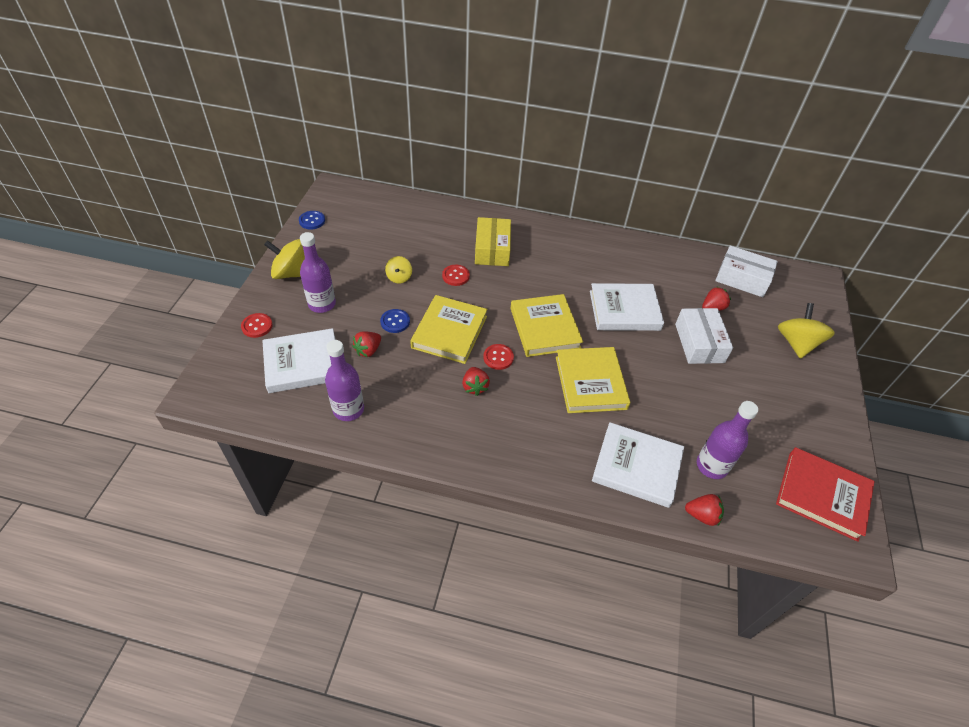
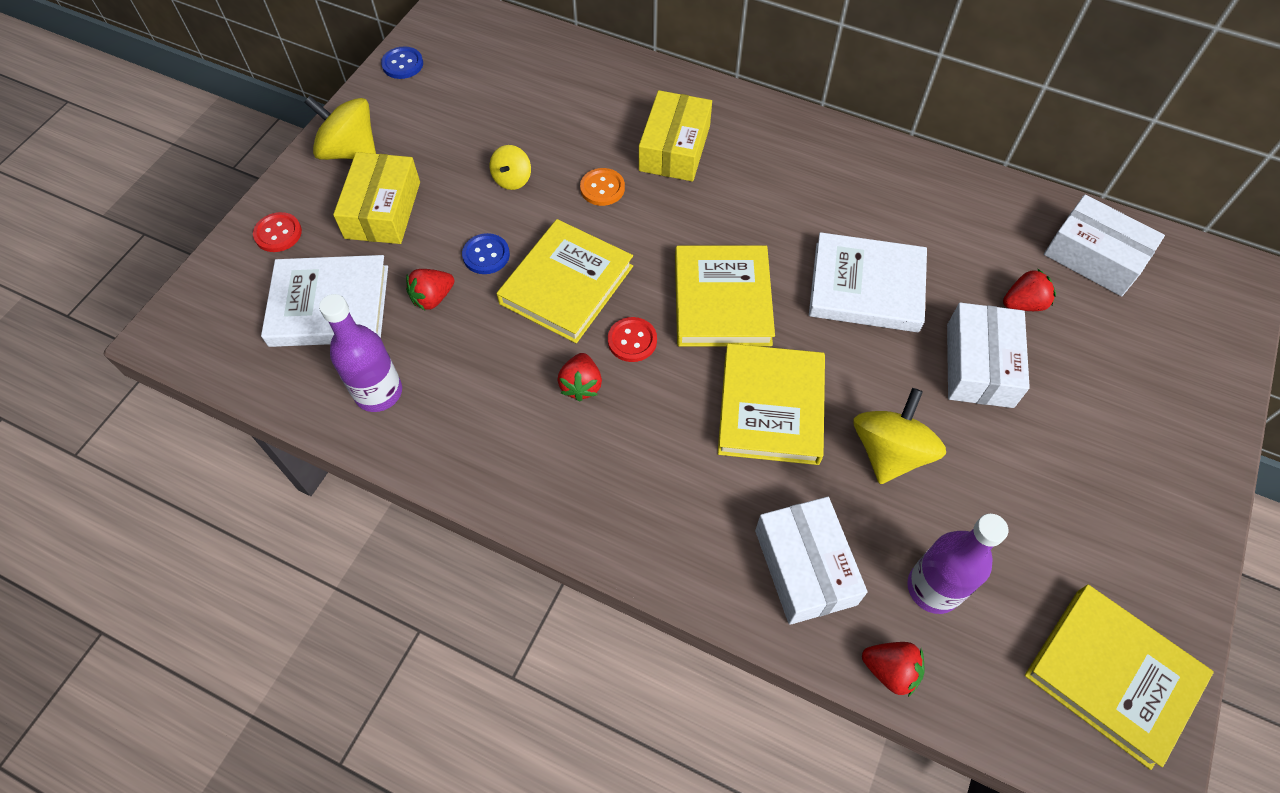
camera: 15 degrees right, 10 degrees up
(322, 304) = (382, 210): purple bottle -> yellow box
(455, 276) = (602, 188): red button -> orange button
(636, 467) = (805, 567): white book -> white box
(796, 343) = (1156, 391): yellow spinning top -> yellow spinning top (889, 452)
(822, 495) = (1112, 675): red book -> yellow book

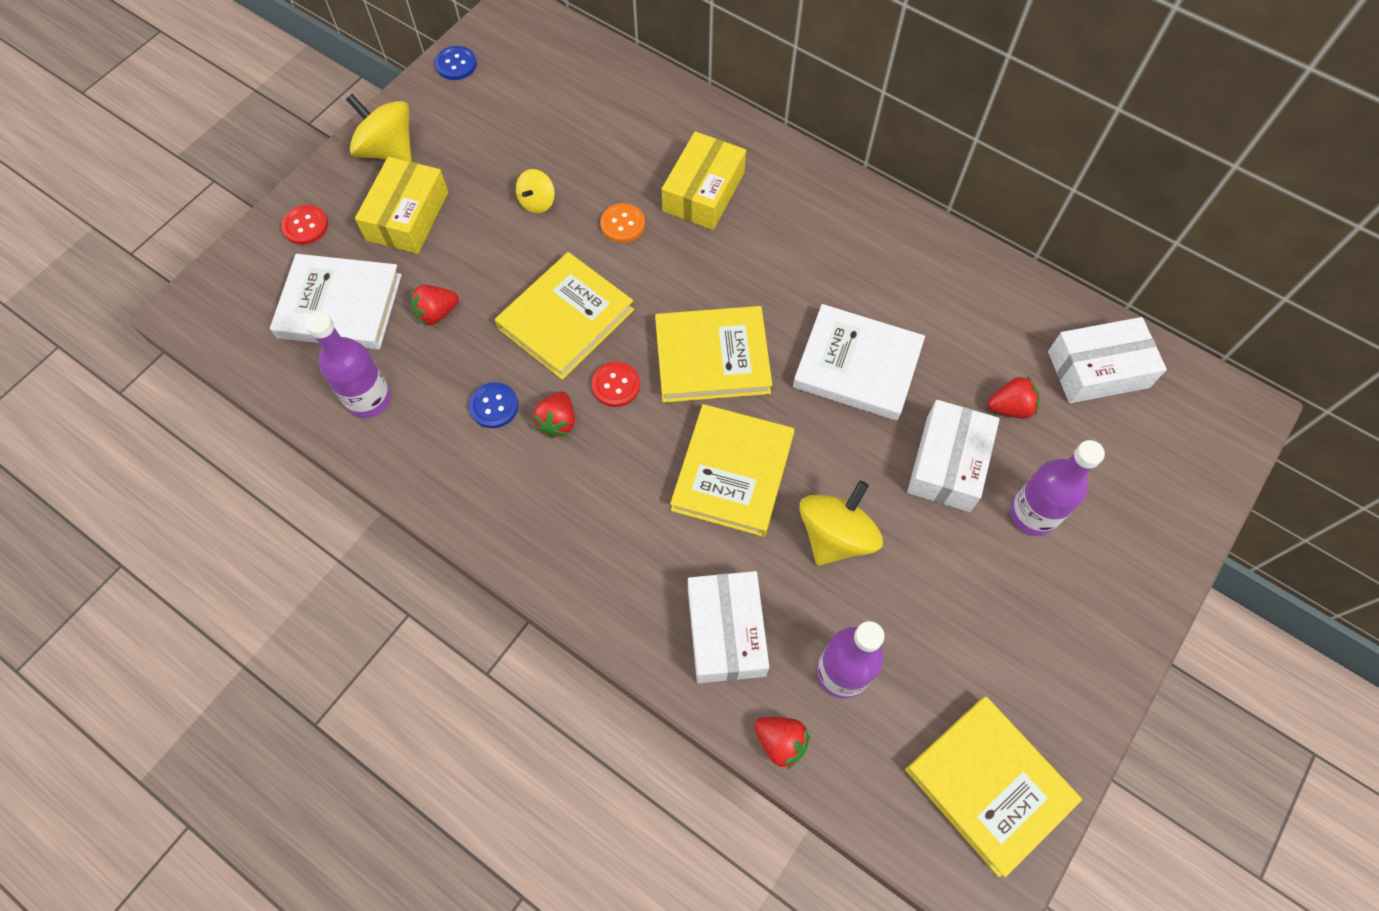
camera: 10 degrees right, 5 degrees up
(486, 255) = (496, 277): blue button -> blue button (494, 406)
(722, 300) = (712, 358): yellow book -> yellow book turned 75 degrees clockwise
(1074, 400) = (1033, 514): none -> purple bottle
(1094, 256) = (1098, 369): white box -> white box turned 60 degrees counterclockwise

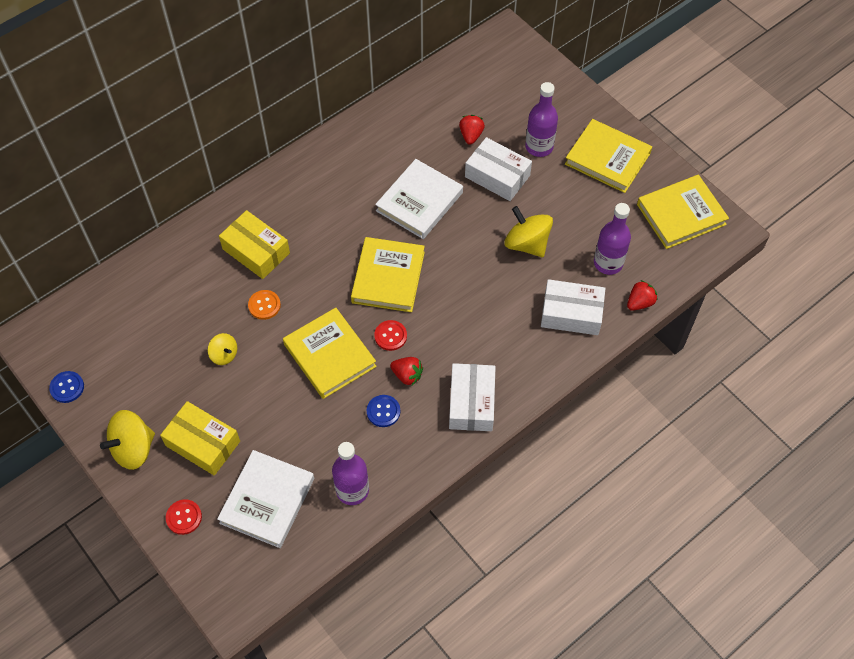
camera: 75 degrees left, 5 degrees down
(437, 313) = (296, 436): red strawberry -> none
(732, 473) = (472, 285): yellow book -> yellow book (607, 158)
(1098, 369) = (459, 87): white box -> white box (471, 403)

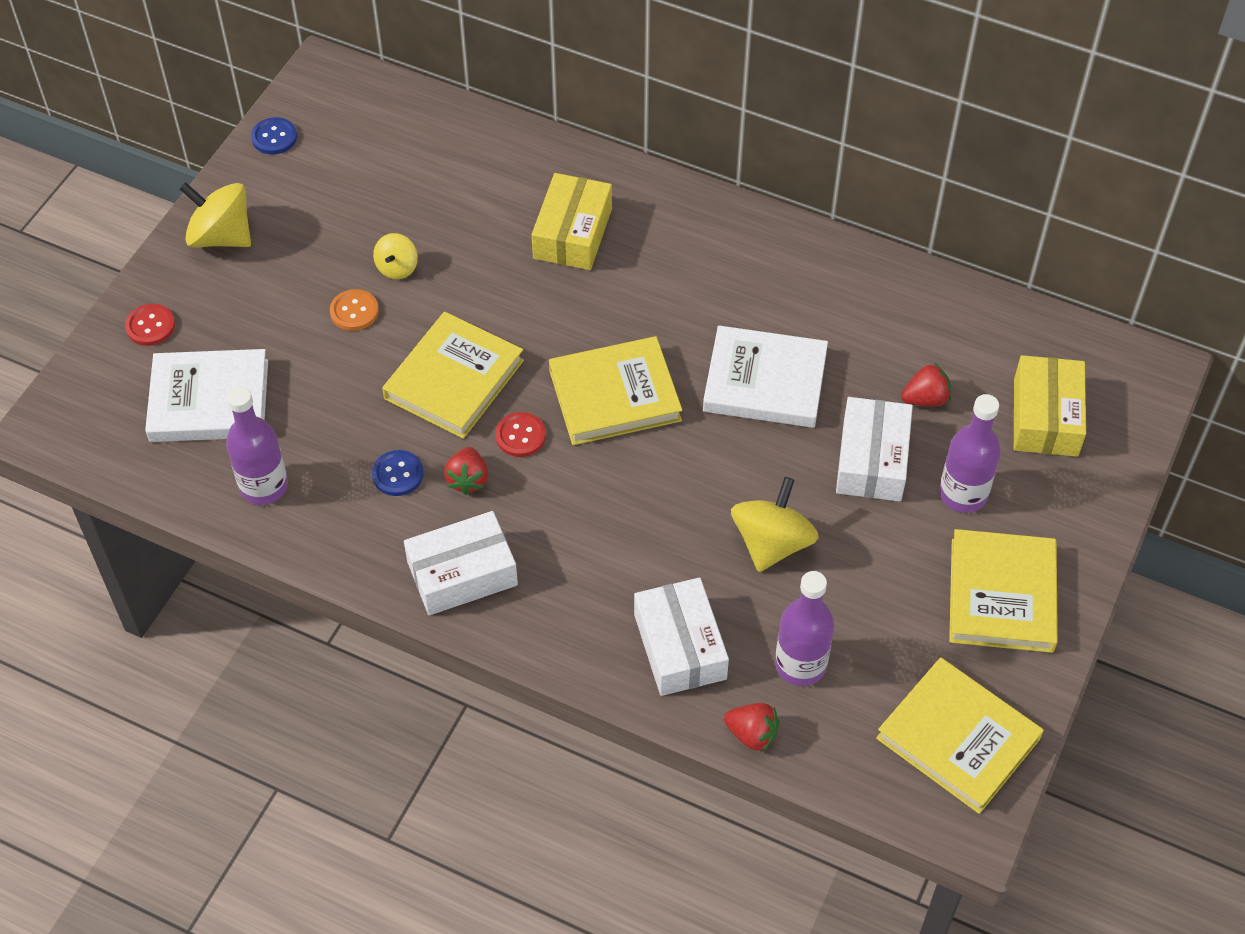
camera: 65 degrees right, 5 degrees down
(203, 443) = (259, 301): yellow box -> yellow box (1045, 417)
(264, 305) = (493, 277): orange button -> orange button (354, 311)

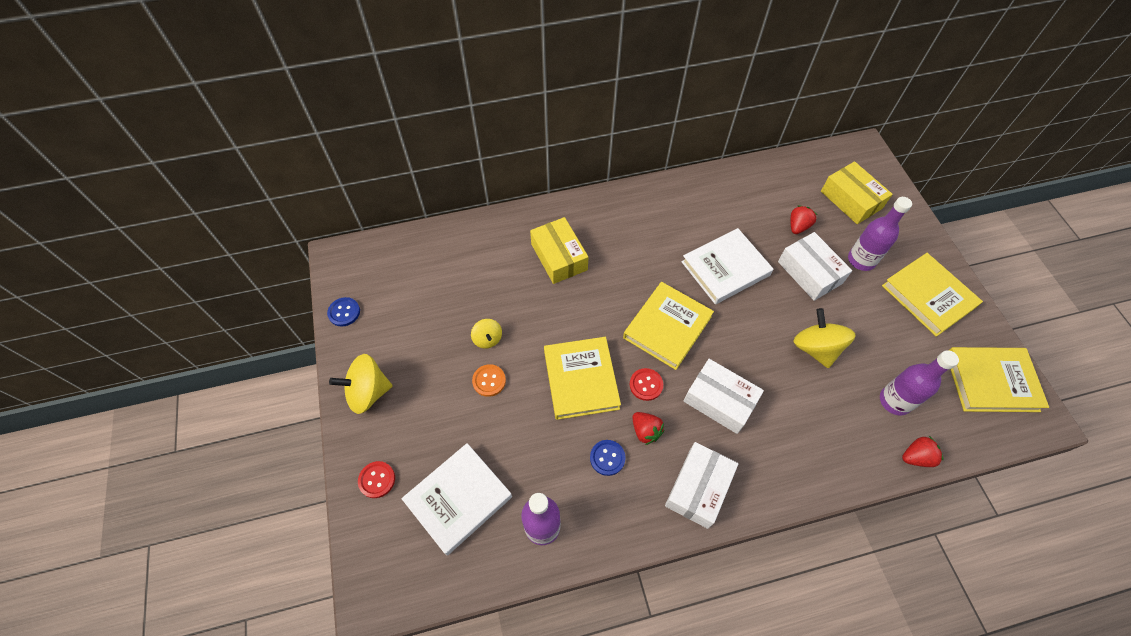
camera: 40 degrees left, 5 degrees up
(679, 646) = (837, 438): white box -> white box (719, 401)

